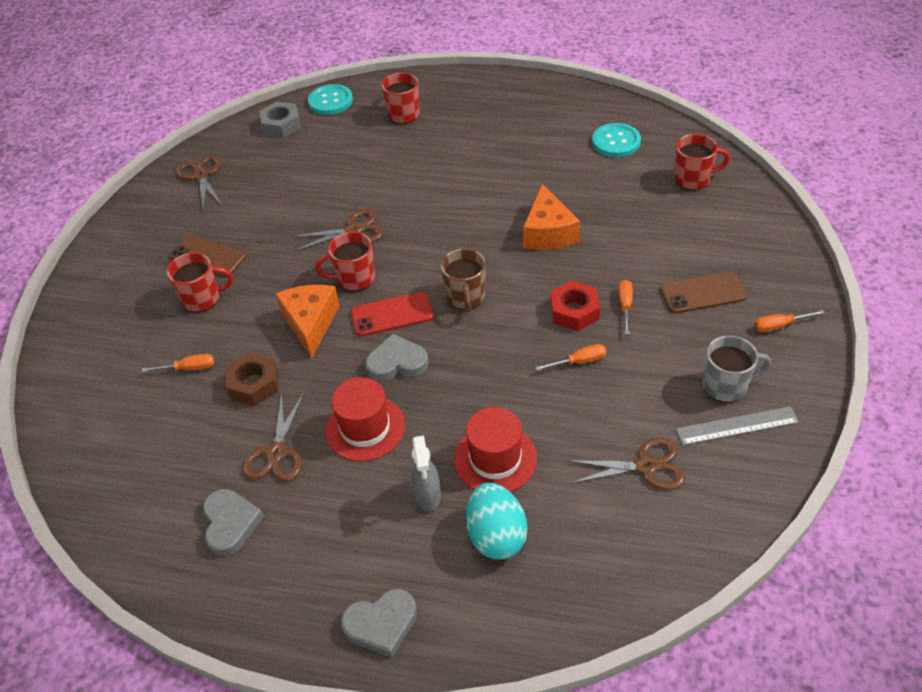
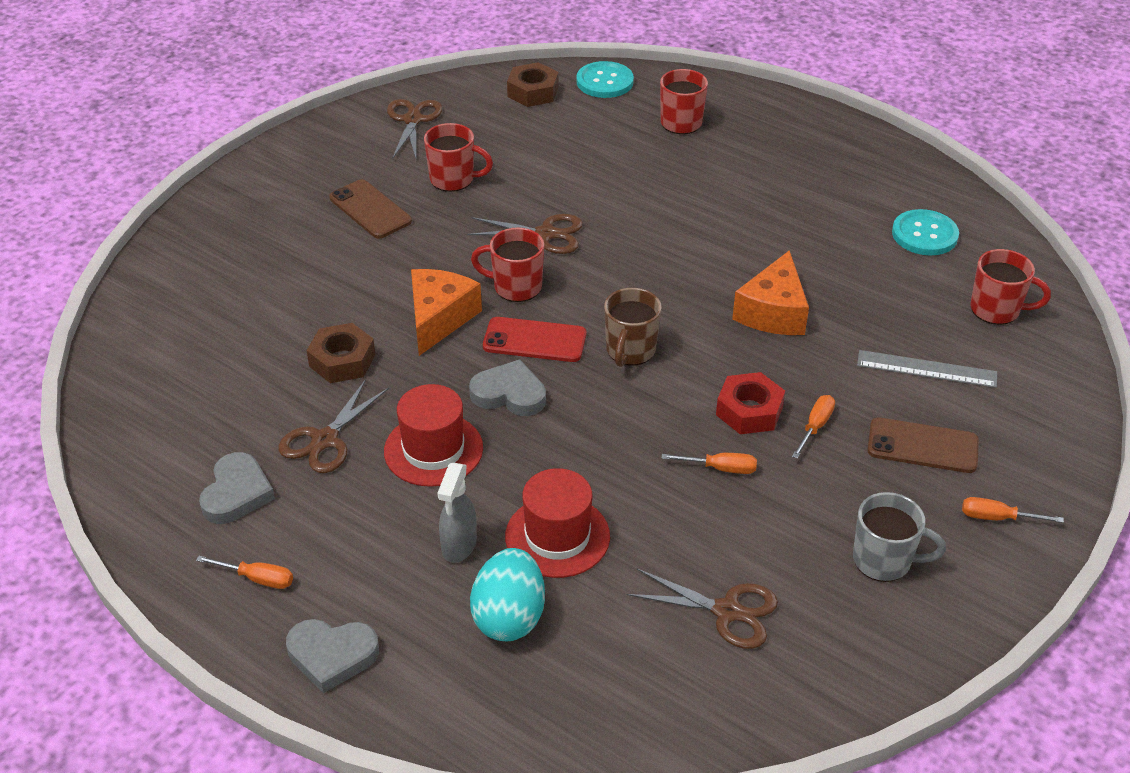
camera: 20 degrees right, 5 degrees down
(189, 368) = (284, 320): orange screwdriver -> orange screwdriver (258, 578)
(202, 298) = (339, 252): red mug -> red mug (453, 179)
(281, 125) = (533, 92): grey nut -> brown nut
(737, 426) = (868, 610): grey ruler -> grey ruler (926, 369)

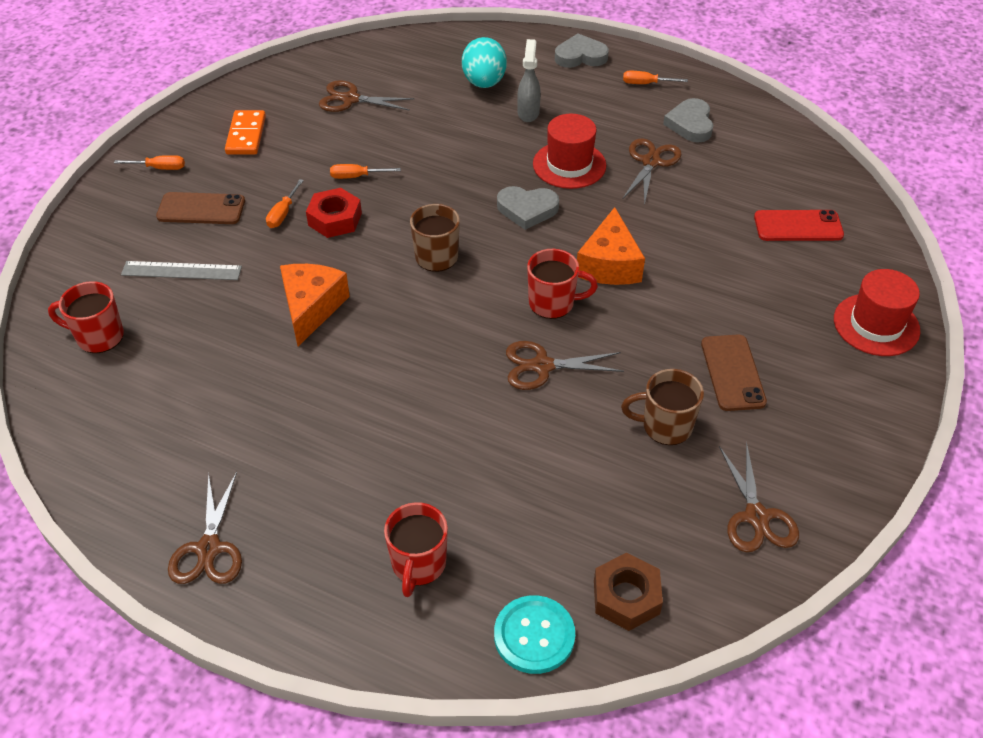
camera: 170 degrees right, 5 degrees up
(342, 360) = (671, 219): brown nut -> none
(370, 210) = (732, 373): brown phone -> brown phone turned 45 degrees clockwise
(453, 179) = (665, 426): red mug -> brown mug
(534, 340) = (520, 255): red phone -> red phone (798, 226)
(557, 536) = (465, 124): red hat -> red hat (876, 325)
(845, 146) = (209, 549): none -> brown scissors
(884, 560) = (246, 135): grey mug -> orange domino
(924, 234) = (144, 419): turquoise button -> none

